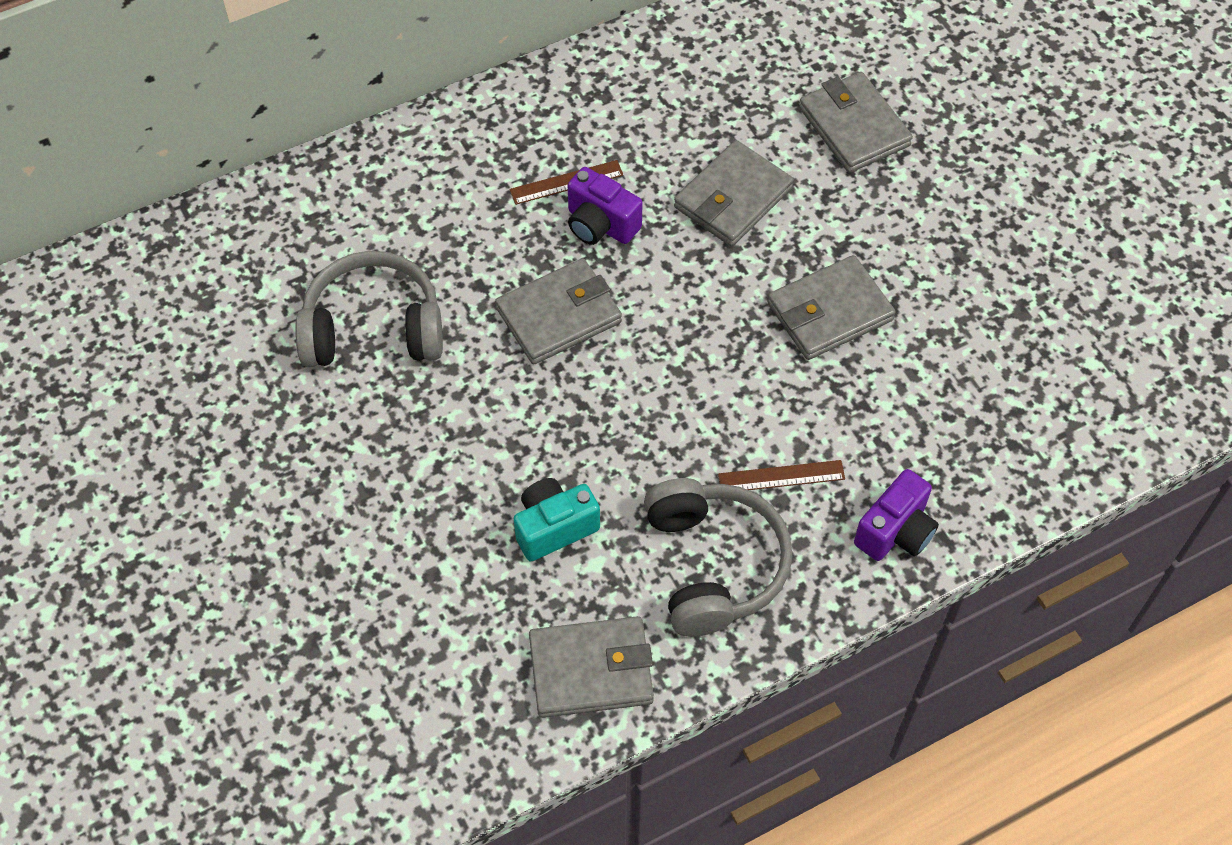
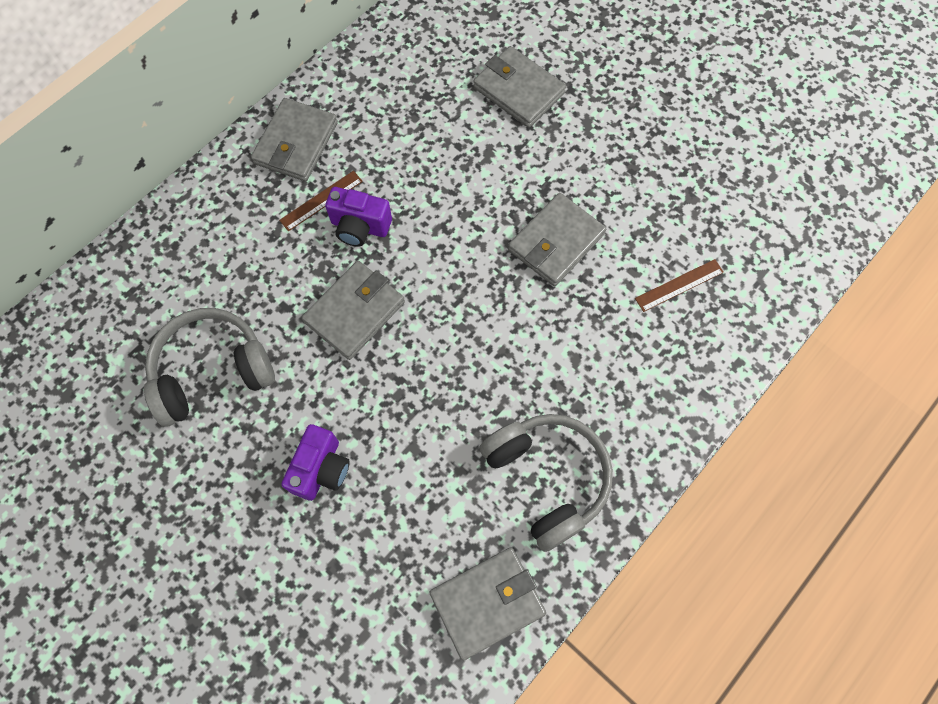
camera: 20 degrees left, 10 degrees up
(554, 527) = (415, 491): turquoise camera -> none
(733, 198) = (451, 174): grey wallet -> grey wallet (296, 143)
(781, 477) = (570, 387): brown ruler -> brown ruler (679, 285)
(895, 531) = (670, 402): purple camera -> purple camera (321, 469)

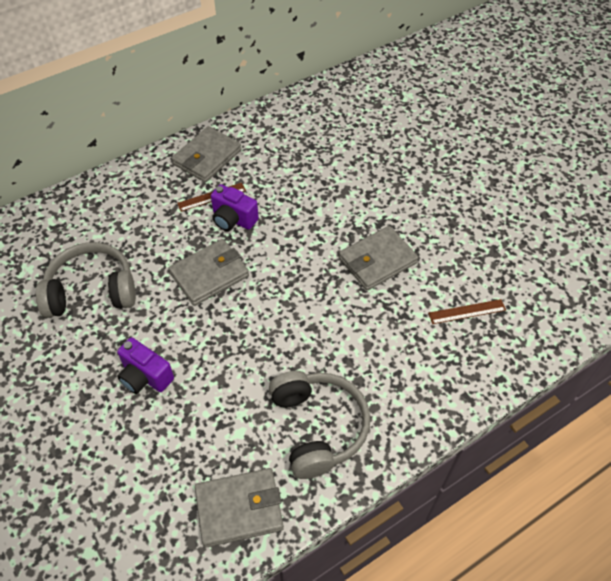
camera: 15 degrees right, 15 degrees down
(321, 469) = (145, 376): purple camera -> purple camera turned 90 degrees clockwise
(518, 90) = (380, 155): grey wallet -> none

